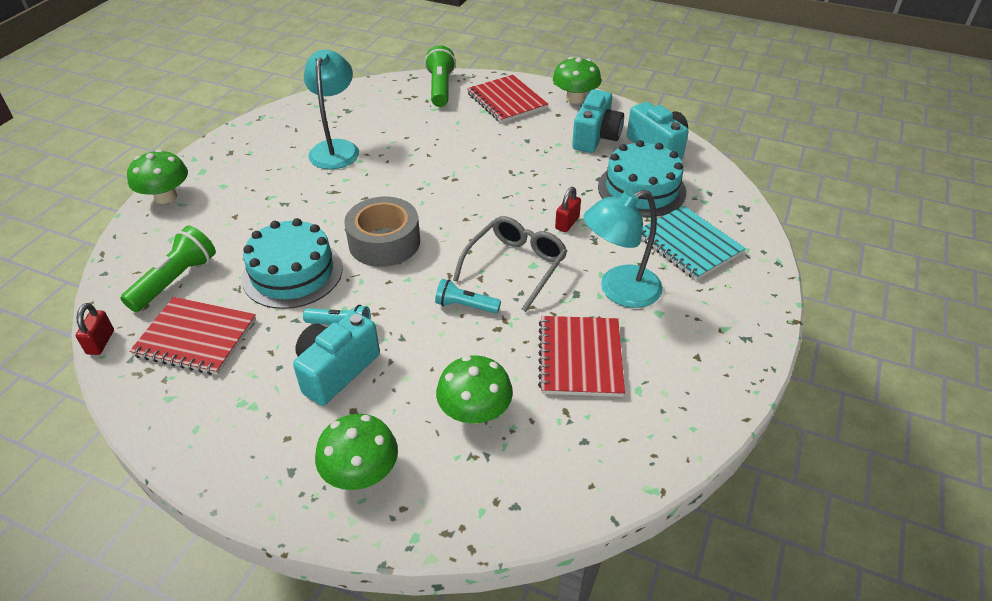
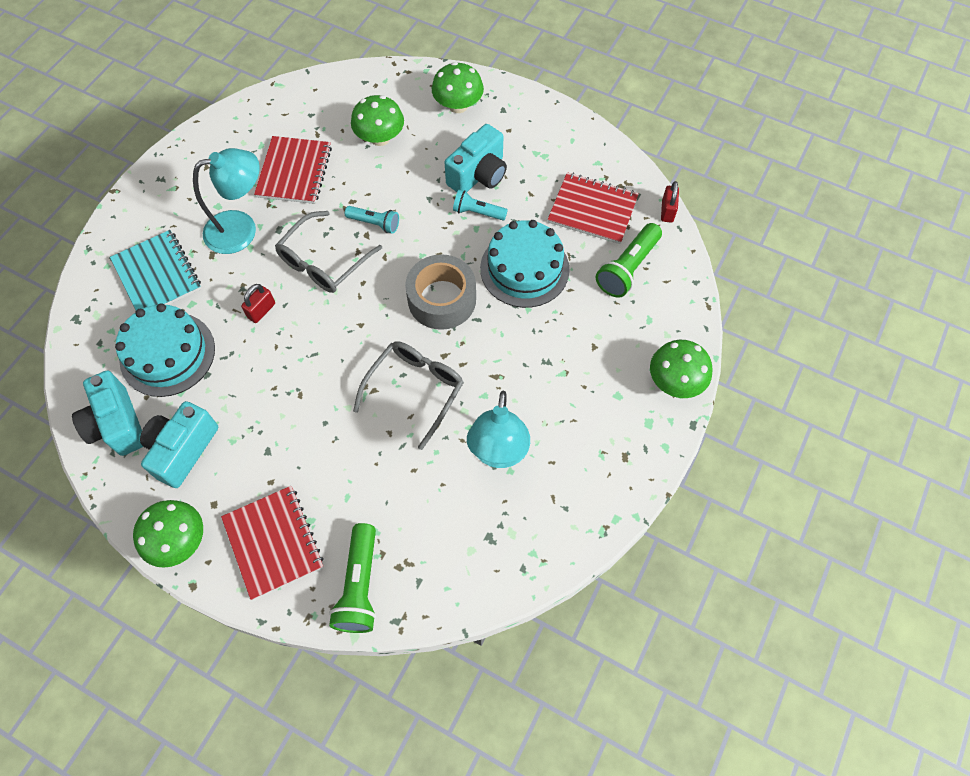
camera: 175 degrees left, 20 degrees up
(408, 178) = (414, 391): none -> grey glasses

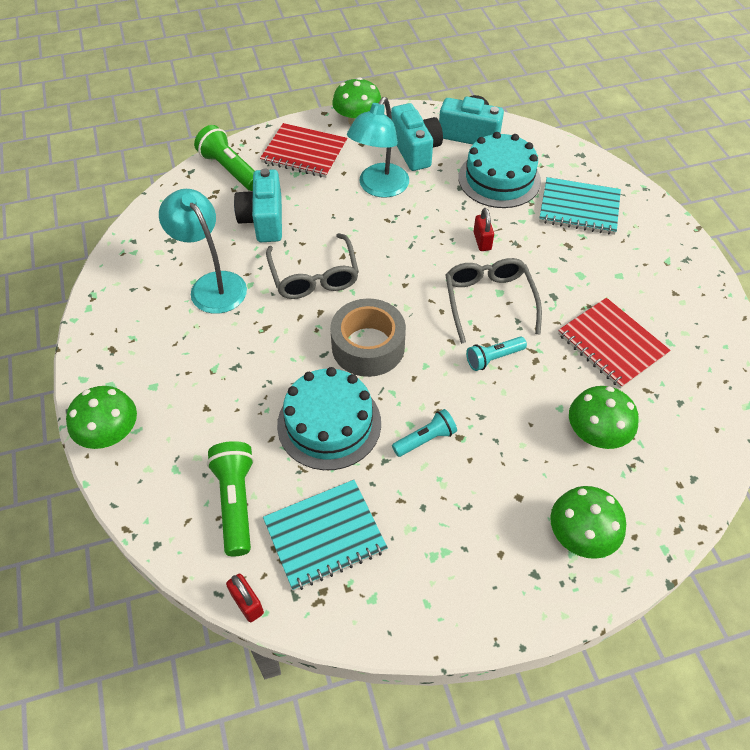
camera: 135 degrees right, 10 degrees down
(241, 229) = (577, 275): turquoise lamp -> turquoise lamp (379, 188)
(478, 175) = (468, 476): turquoise camera -> turquoise camera (263, 220)
(592, 210) = (325, 535): red notebook -> turquoise notebook

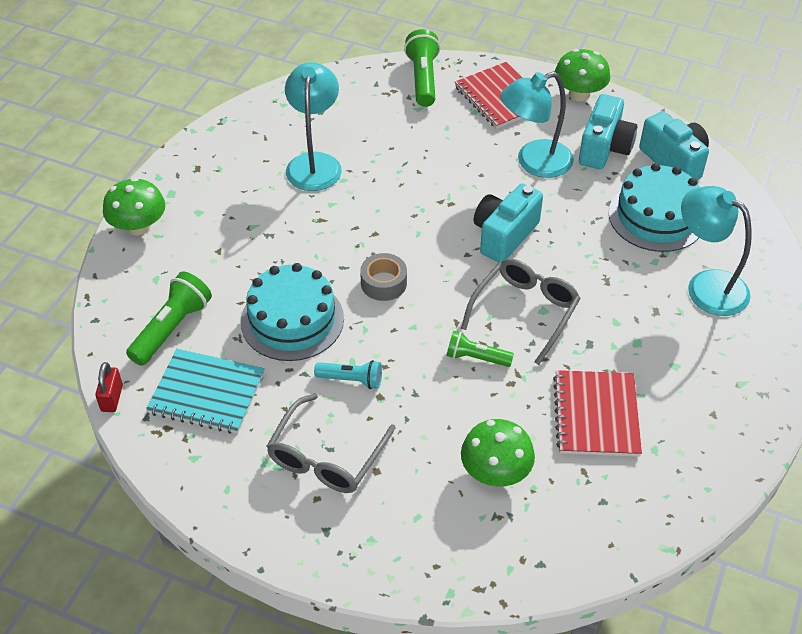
camera: 40 degrees right, 5 degrees down
(263, 220) = (407, 135): turquoise camera -> turquoise camera (504, 235)
(314, 276) = (400, 203): grey glasses -> grey glasses (327, 456)
(368, 346) = (383, 283): grey tape -> grey tape, size x0.61
(482, 241) = (576, 260): red padlock -> none
(493, 358) = (476, 358): turquoise flashlight -> green flashlight
(579, 208) = (706, 286): turquoise notebook -> turquoise lamp
(580, 536) = (393, 532): green mushroom -> none

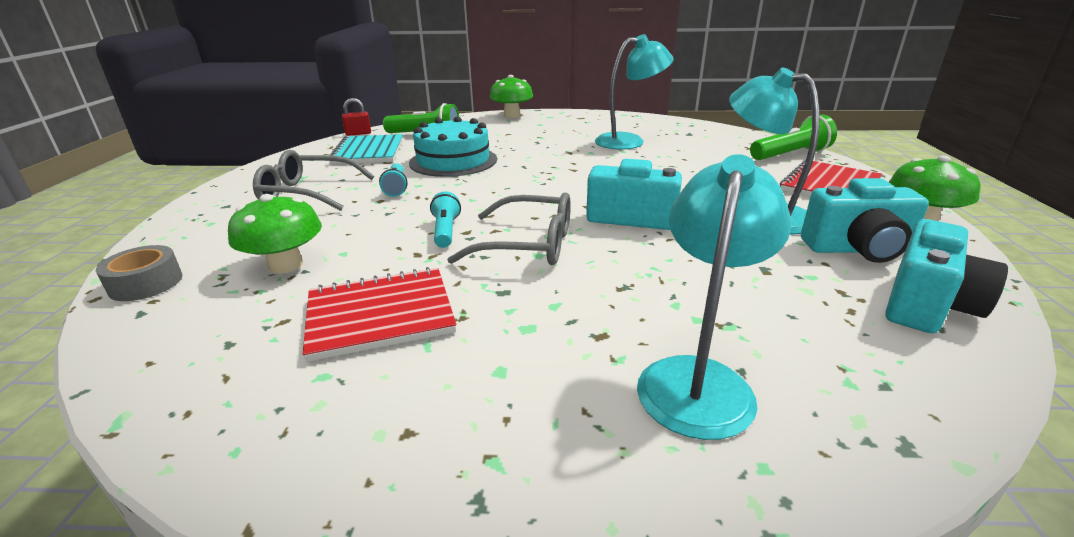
camera: 70 degrees right, 20 degrees down
(383, 283) = (517, 181): grey tape -> grey tape (146, 283)
(476, 358) = (446, 231): green flashlight -> turquoise flashlight
(656, 216) = (789, 307): turquoise cake -> none

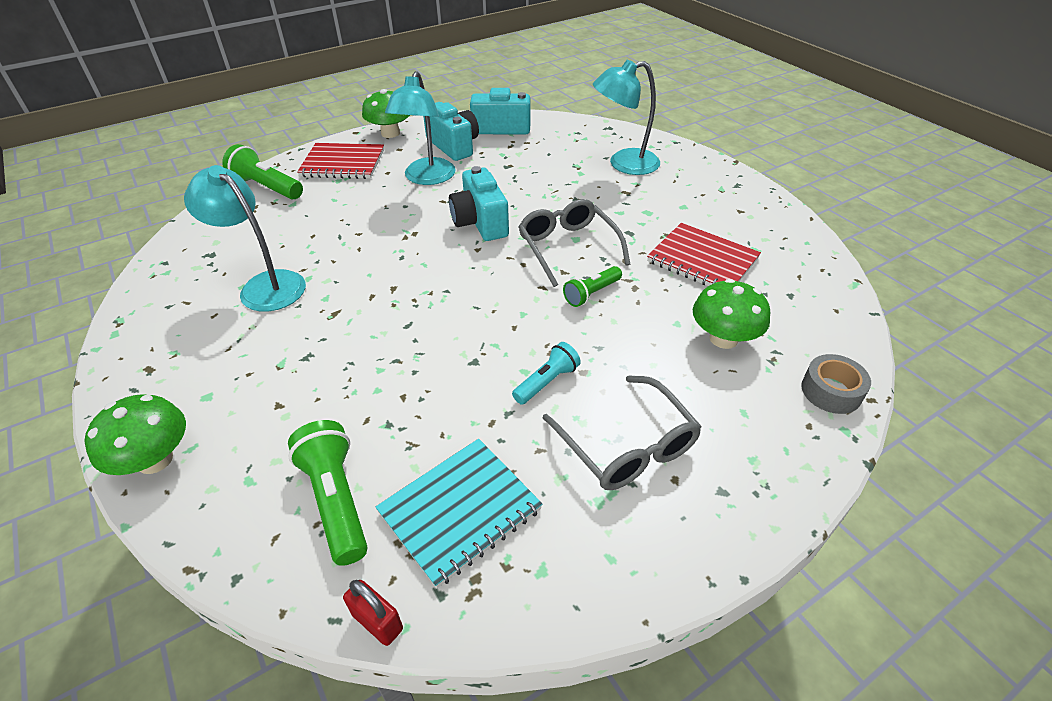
camera: 125 degrees left, 15 degrees up
(446, 231) = (591, 294): turquoise flashlight -> green flashlight
(453, 161) = (432, 390): turquoise cake -> none

